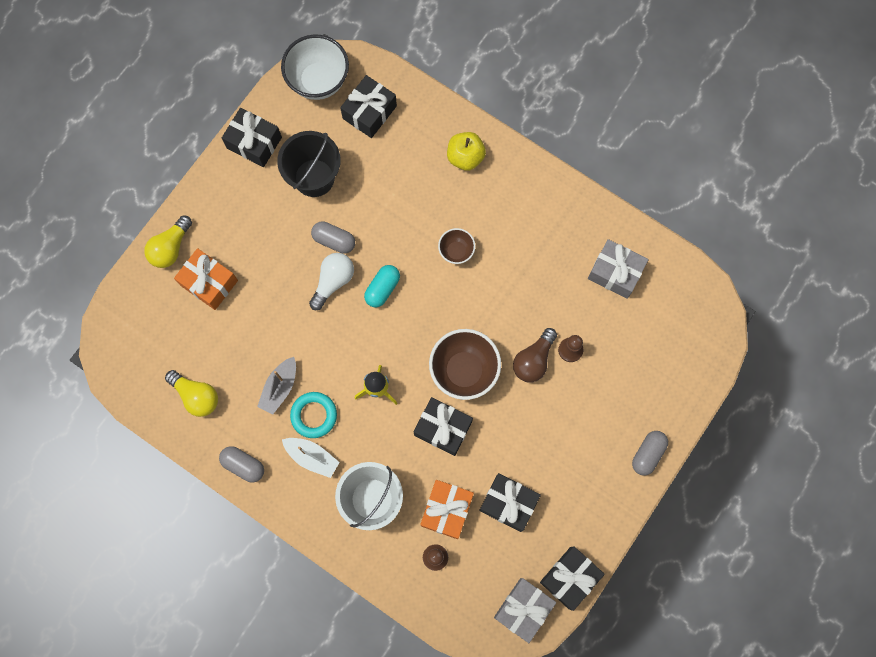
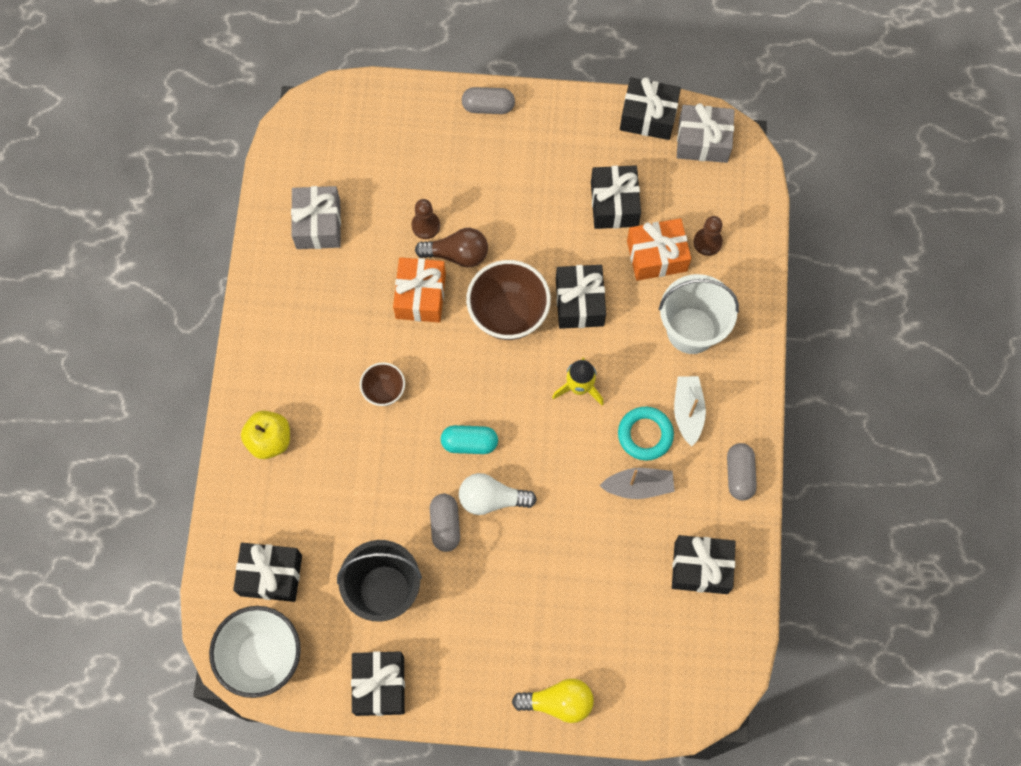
camera: 120 degrees left, 5 degrees down
(196, 396) = (701, 568): yellow light bulb -> black gift
(209, 283) = (572, 633): orange gift -> orange gift (420, 296)

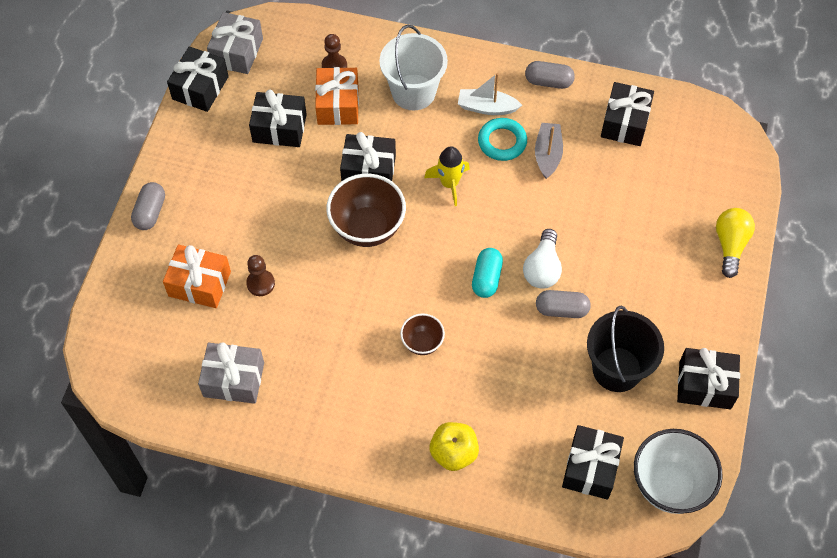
camera: 80 degrees left, 10 degrees down
(420, 296) = (332, 298): orange gift -> orange gift (199, 284)
(457, 254) = (297, 261): brown light bulb -> none

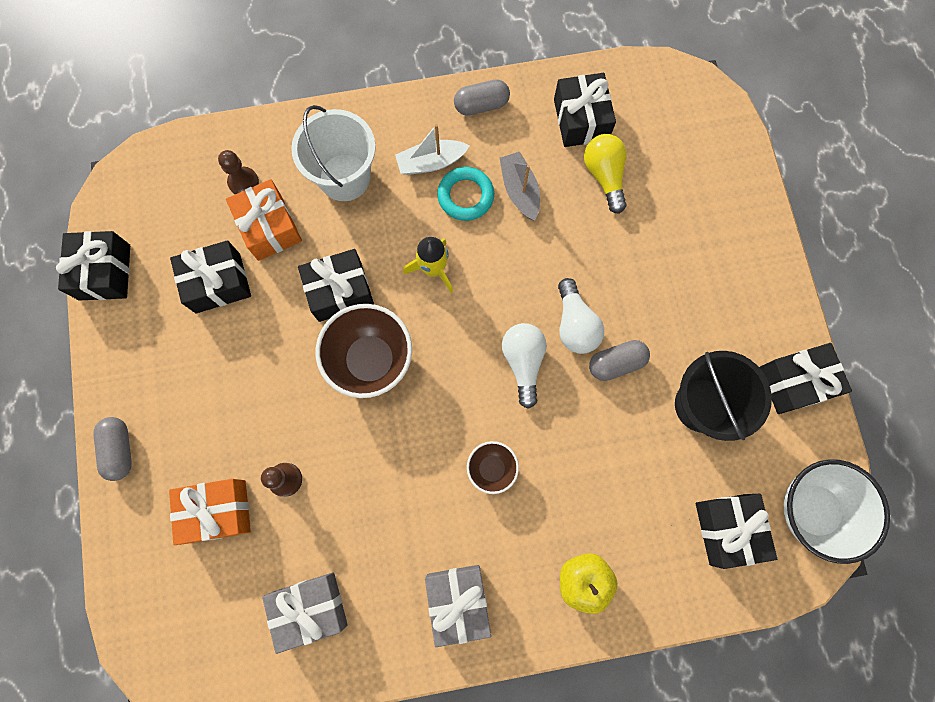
camera: 25 degrees left, 15 degrees up
(237, 52) = (126, 211): grey gift -> grey gift (458, 601)
(486, 278) = (523, 362): turquoise capsule -> white light bulb
(730, 245) = (748, 213): yellow light bulb -> yellow light bulb (604, 176)

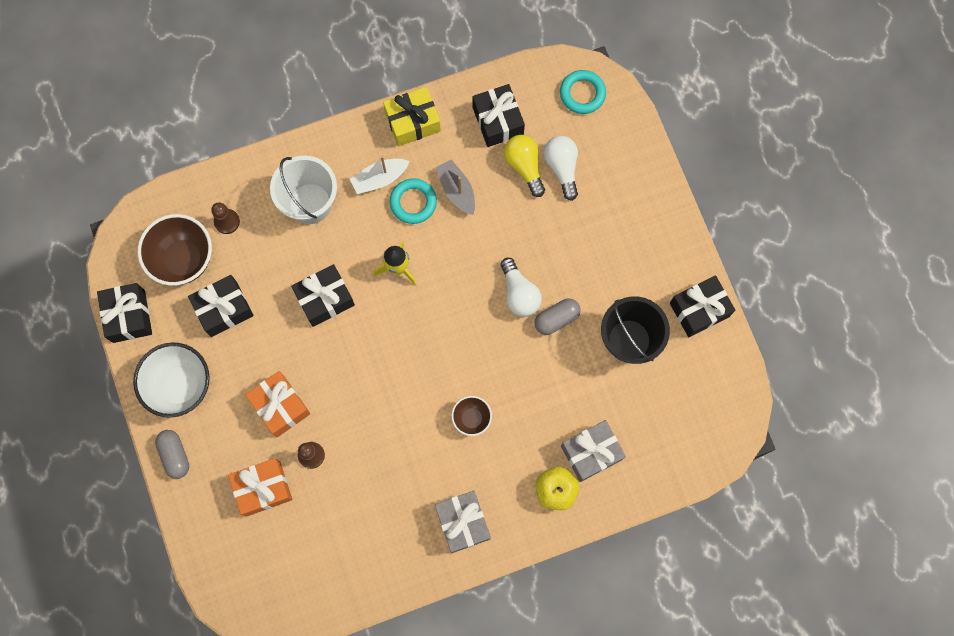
camera: 10 degrees left, 0 degrees up
(269, 227) = (256, 256): orange gift -> orange gift (280, 406)
(310, 608) = (350, 548): grey gift -> grey gift (591, 453)
(370, 360) = (360, 350): brown bowl -> brown bowl (183, 259)
(481, 105) = (413, 122): grey capsule -> yellow gift
(523, 362) = (483, 331): white light bulb -> white light bulb (562, 168)
(685, 105) = (582, 93): none -> turquoise ring
(727, 529) = (660, 432): black gift -> none
(812, 510) = (723, 407): white bowl -> white bowl (180, 386)

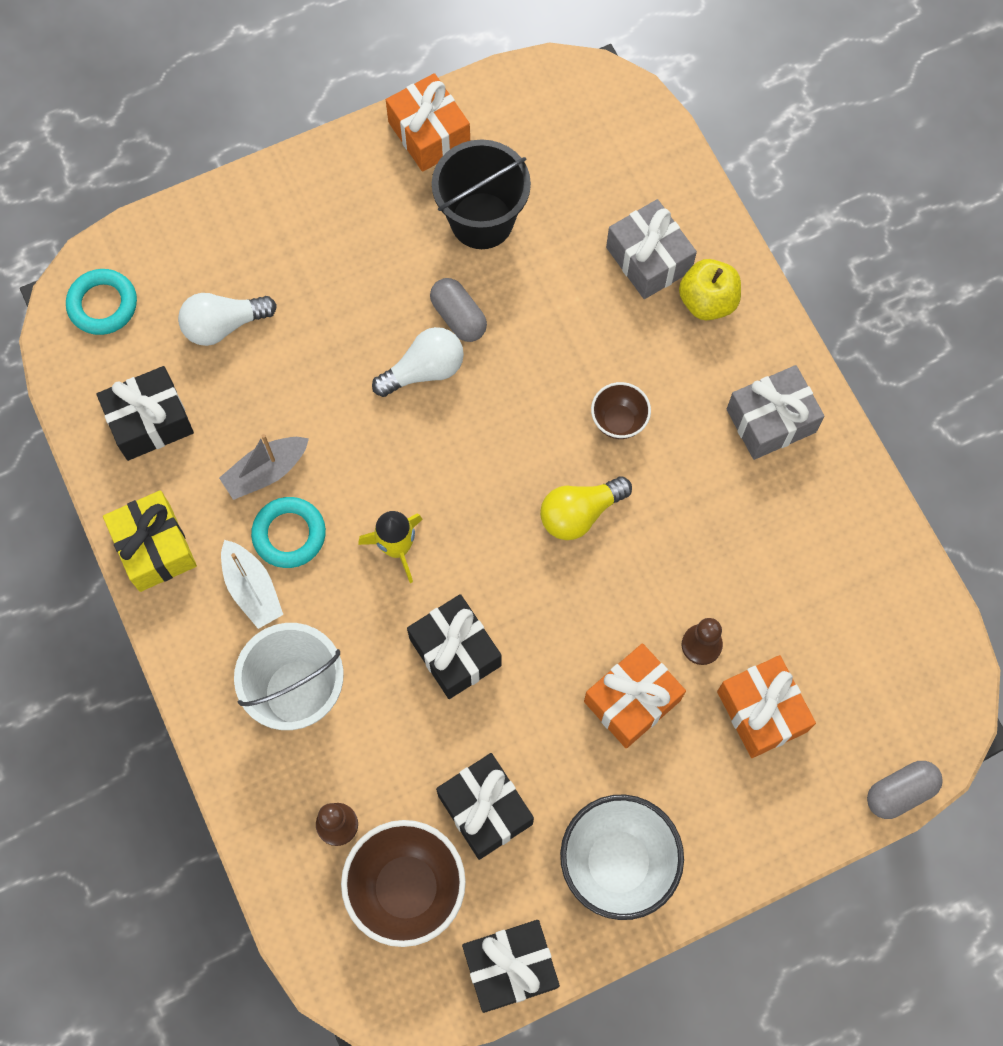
camera: 95 degrees left, 5 degrees down
(175, 455) = (729, 856): grey capsule -> grey capsule (900, 792)
(524, 166) = (223, 378): yellow light bulb -> yellow light bulb (580, 513)
(699, 310) = (429, 134): black gift -> orange gift

